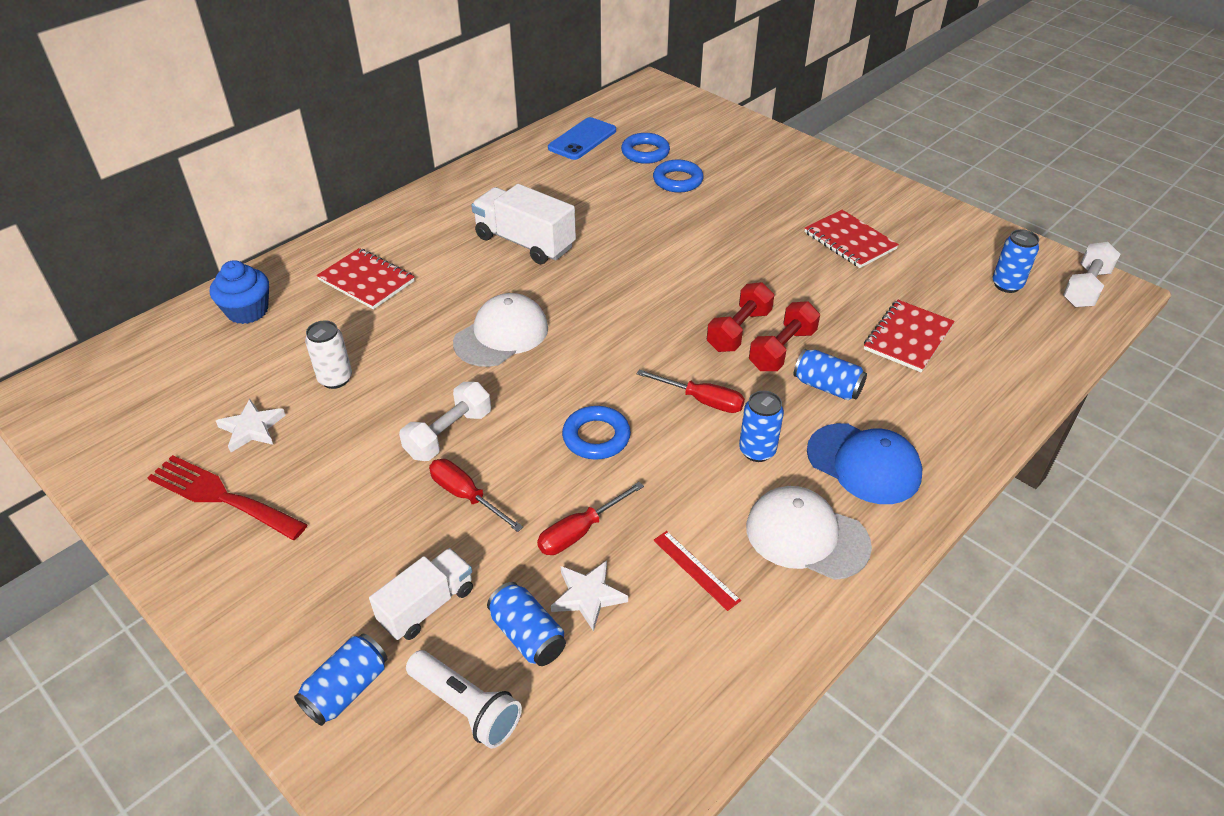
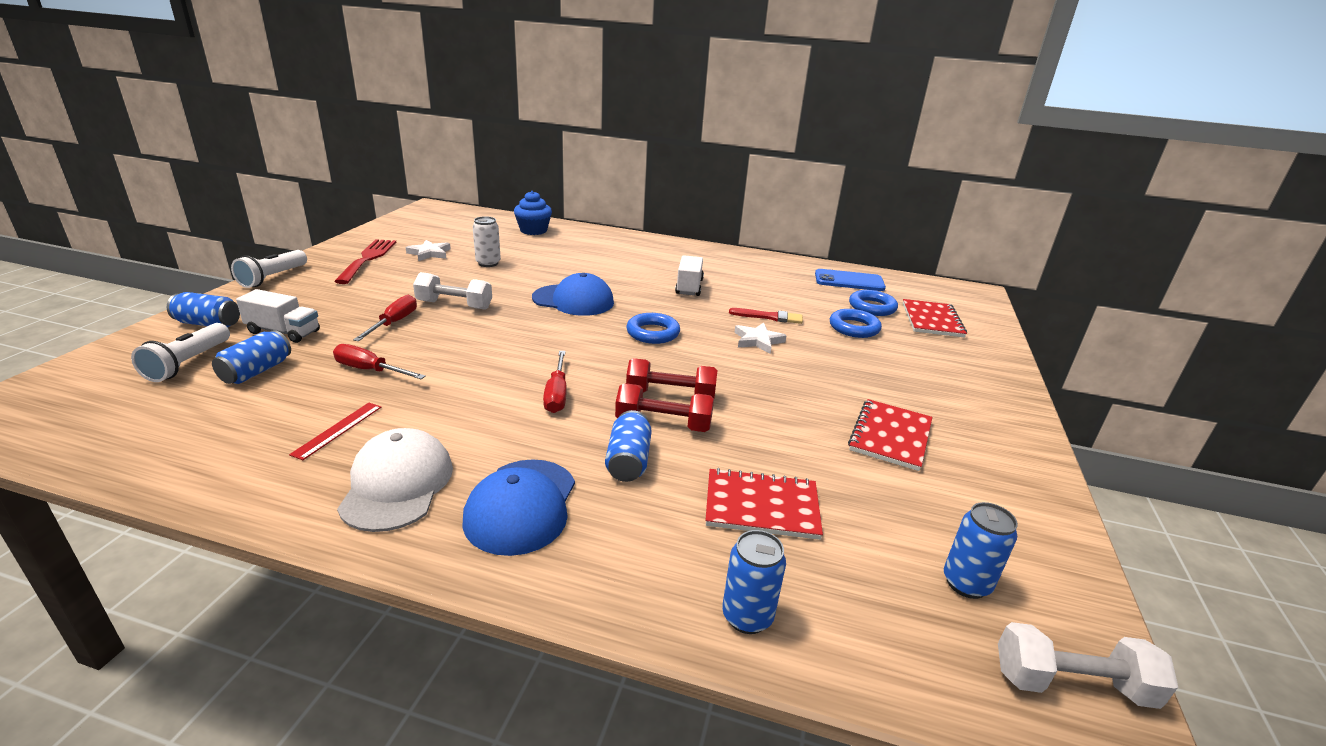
camera: 60 degrees right, 15 degrees down
(217, 612) = (273, 278): none -> white flashlight
(366, 280) = (592, 251): red notebook -> red notebook (932, 320)
(501, 335) = (573, 300): white cap -> blue cap
(525, 242) = (689, 287): white truck -> white truck, size x0.65
(588, 596) = (300, 387): white star -> white star (758, 340)
(596, 437) = (481, 356): blue ring -> blue ring (653, 333)
(627, 218) = (769, 317): none -> red brush
(757, 451) = (505, 435): blue can -> blue can (747, 616)

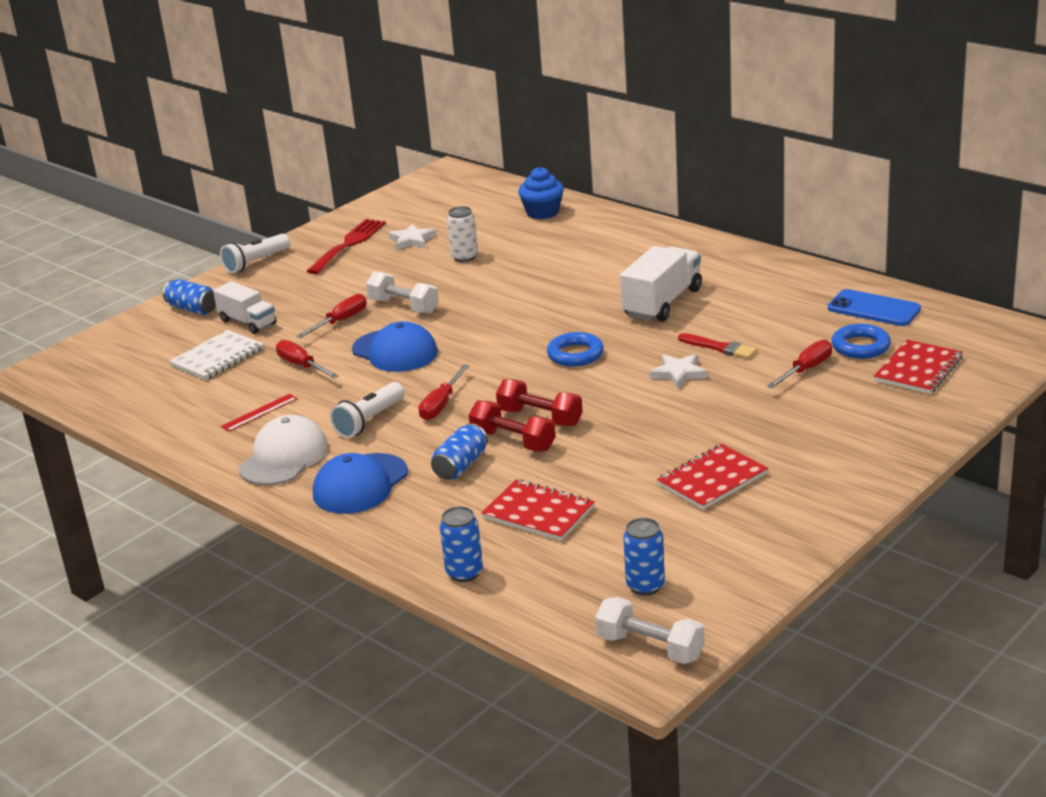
camera: 30 degrees right, 0 degrees up
(188, 363) = (171, 345): white flashlight -> white flashlight (369, 421)
(257, 371) = (217, 357): blue can -> white notebook
(573, 300) = (522, 310): blue cap -> blue cap (395, 351)
(689, 287) = (662, 303): white truck -> white truck, size x1.53
(854, 328) = (806, 369): blue ring -> red screwdriver

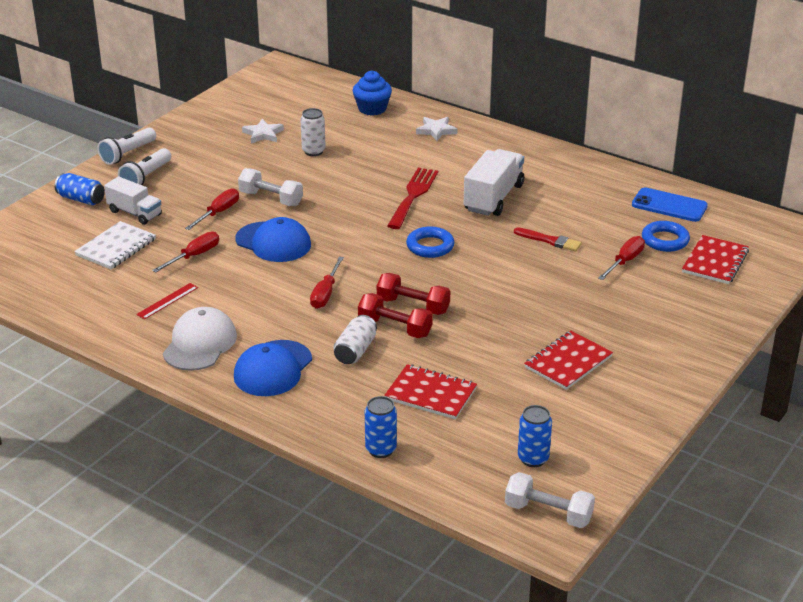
camera: 10 degrees left, 5 degrees up
(302, 366) = (194, 256): red screwdriver -> red screwdriver turned 90 degrees clockwise
(349, 244) = (207, 137): red fork -> red fork (413, 195)
(369, 421) = (266, 309): white flashlight -> white flashlight (146, 177)
(461, 466) = (355, 351): blue can -> white can
(678, 373) = (521, 265): white star -> white star (436, 130)

